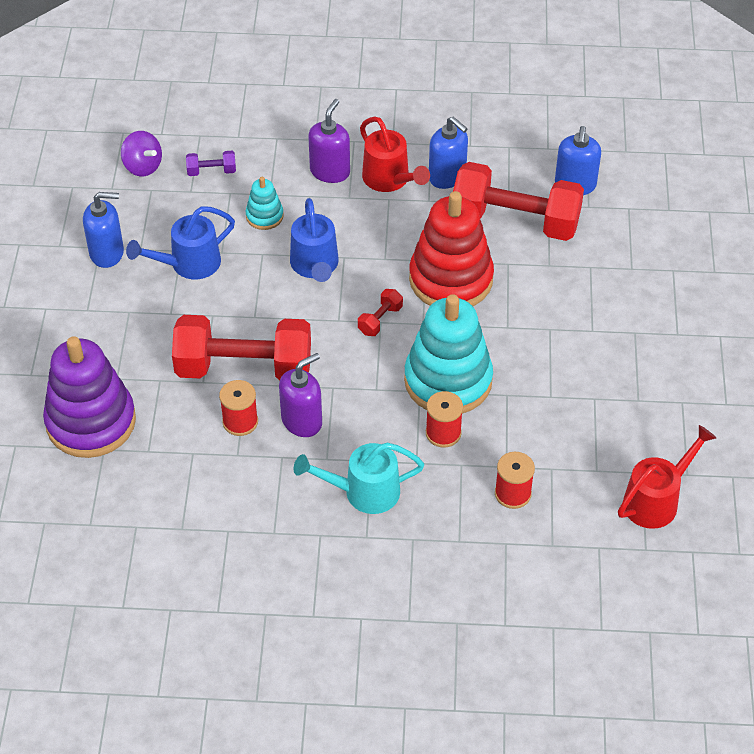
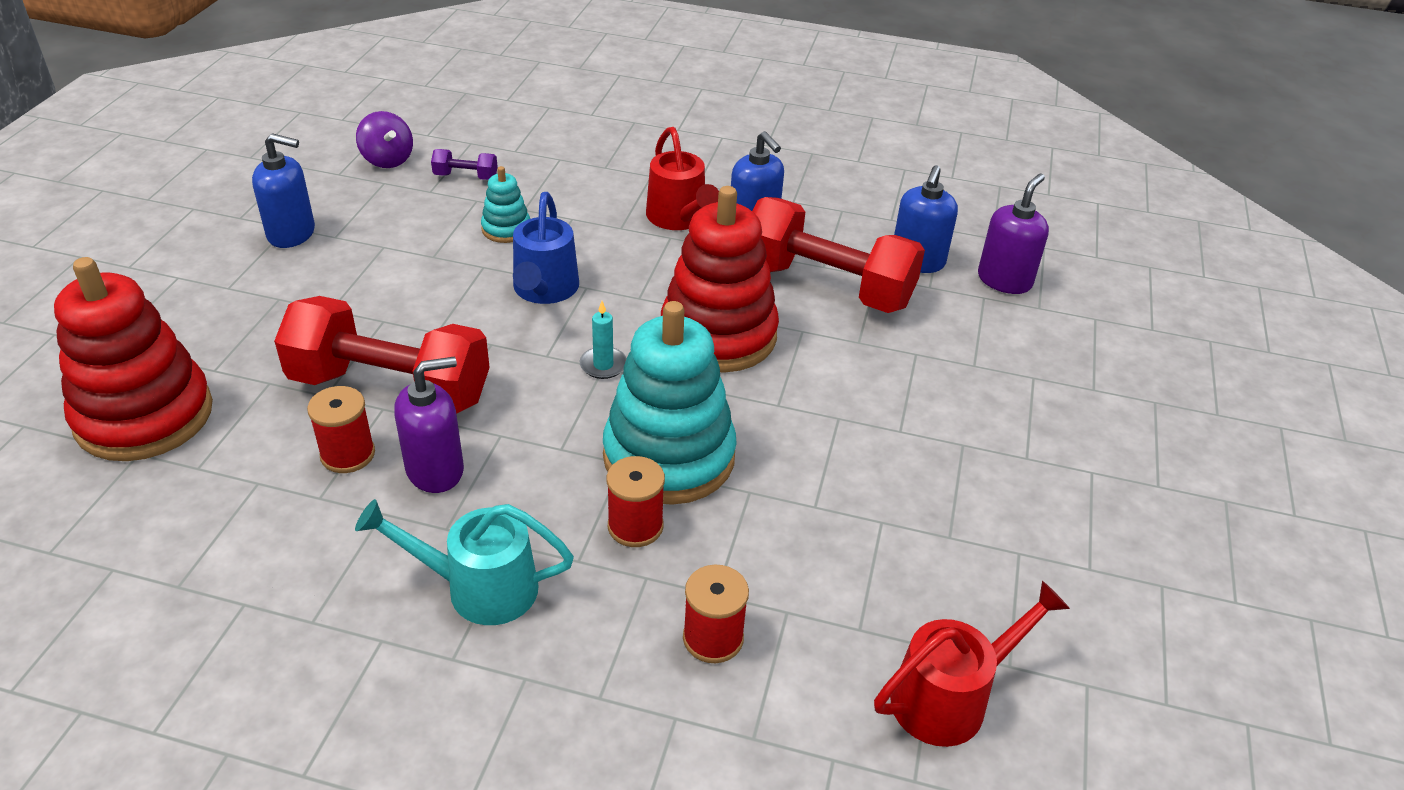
camera: 10 degrees right, 10 degrees down
(91, 422) = (144, 416): purple stacking toy -> red stacking toy
(188, 264) = (384, 262): blue watering can -> none
(330, 171) = (608, 199): purple soap dispenser -> purple soap dispenser (1004, 280)
(380, 320) = (603, 365): red dumbbell -> turquoise candle

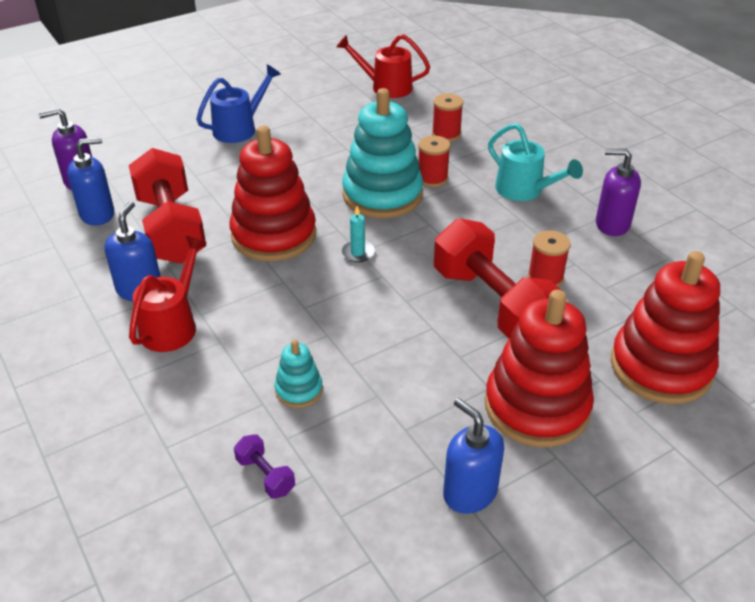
camera: 135 degrees left, 0 degrees up
(270, 315) = (536, 407): none -> red stacking toy
(387, 160) = (309, 551): purple spinning top -> none
(435, 470) = (503, 246): purple soap dispenser -> purple soap dispenser (612, 224)
(544, 291) = (334, 319): blue watering can -> blue watering can (240, 128)

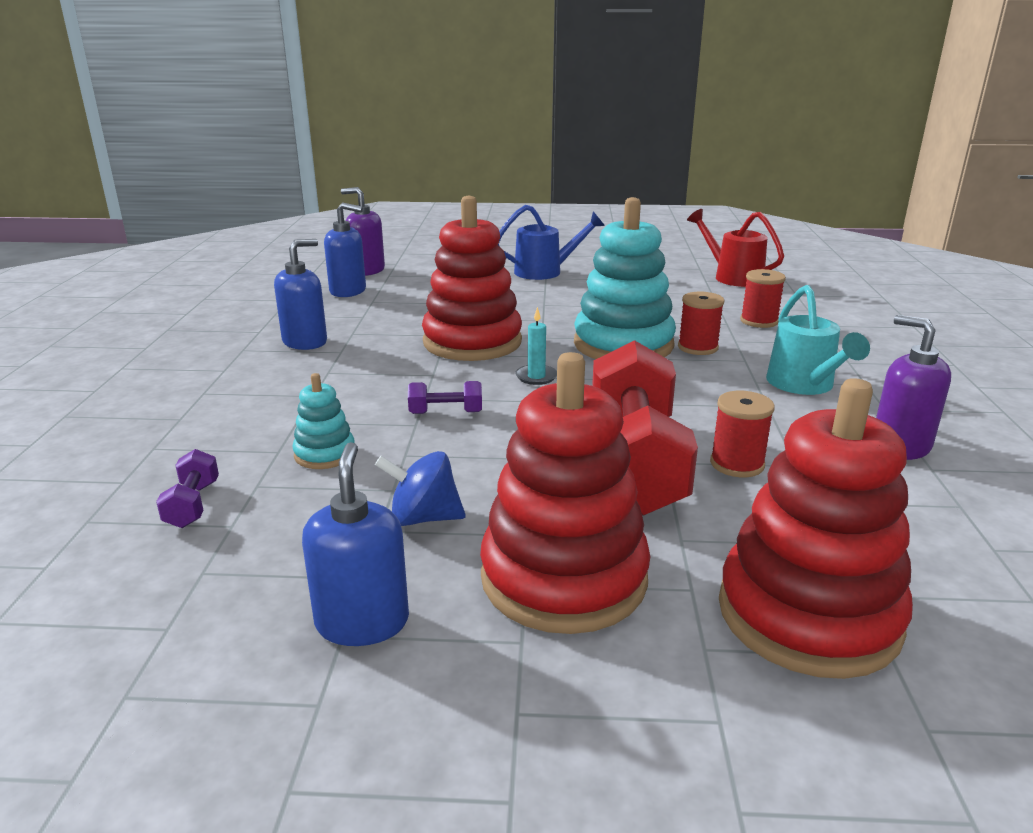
camera: 35 degrees right, 15 degrees down
(171, 228) = (391, 314): red dumbbell -> none
(173, 324) = (294, 371): red watering can -> none
(335, 314) = (446, 413): none -> purple dumbbell
(421, 407) = (423, 518): none -> blue spinning top

